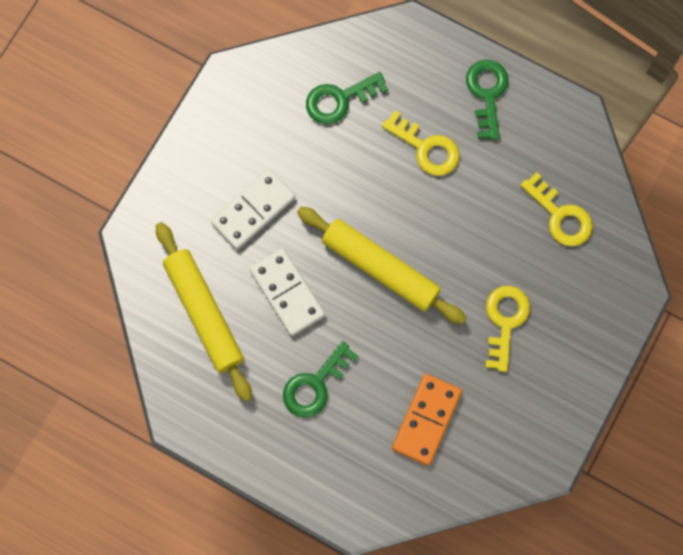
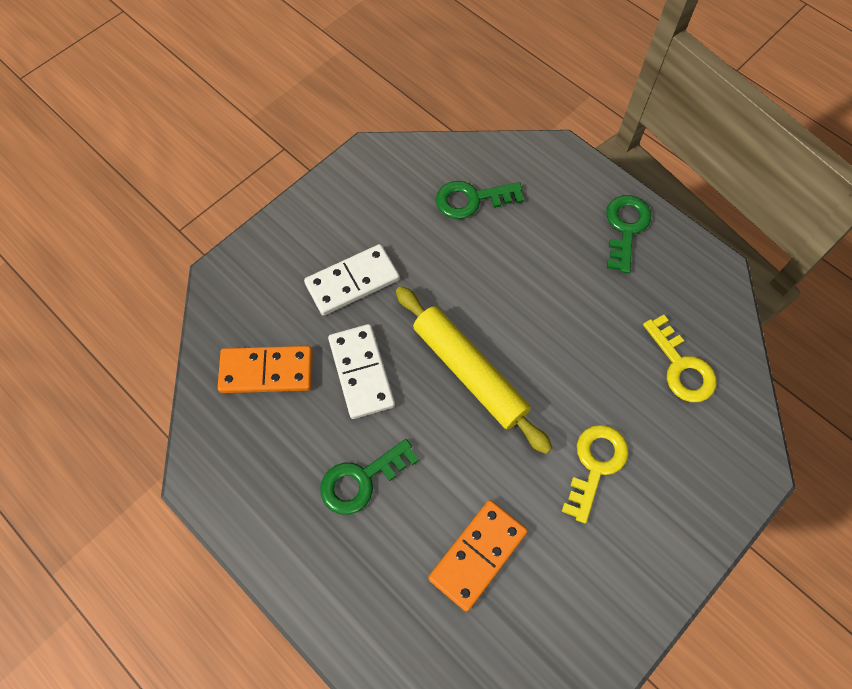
camera: 15 degrees right, 10 degrees down
(204, 313) = (266, 371): yellow rolling pin -> orange domino
(426, 148) = (549, 264): yellow key -> none

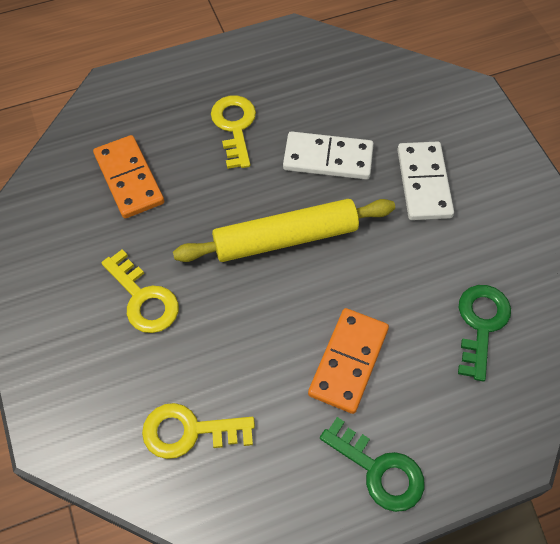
camera: 115 degrees right, 5 degrees down
(266, 371) = (362, 96): orange domino -> orange domino (348, 361)
(361, 480) = (234, 127): green key -> yellow key

